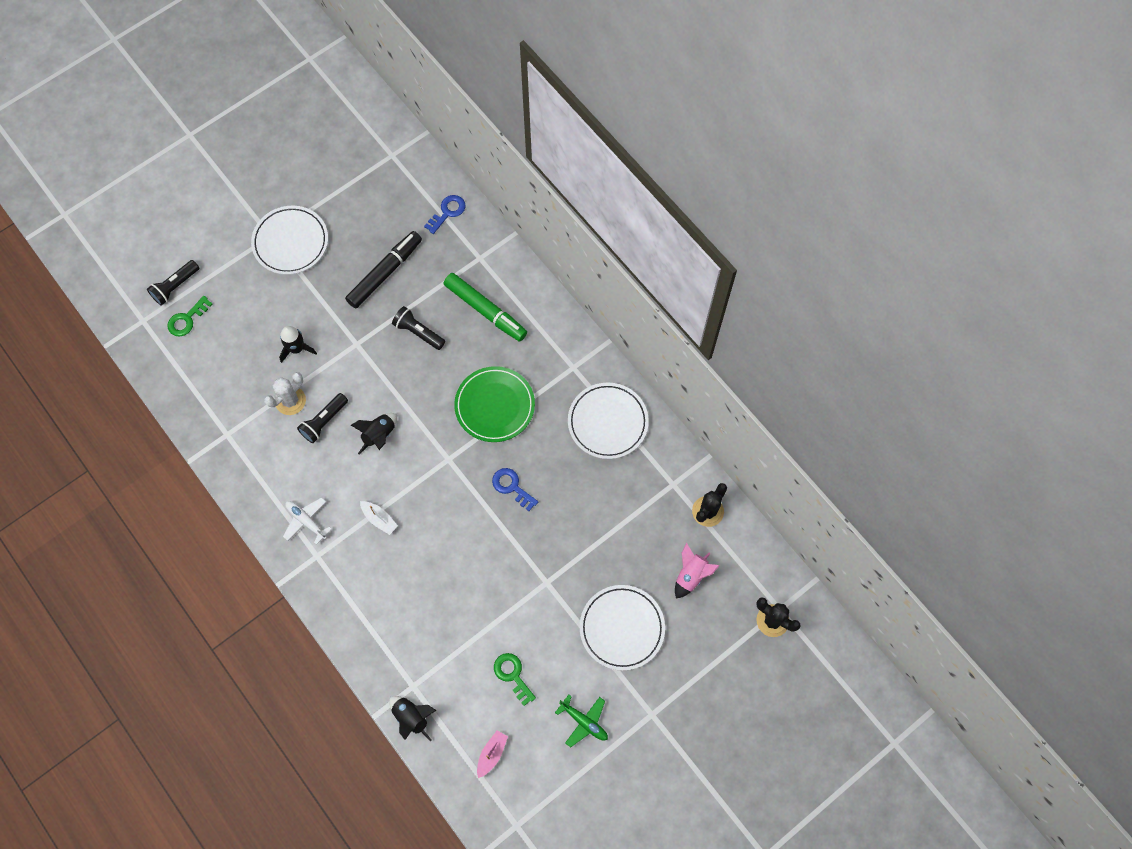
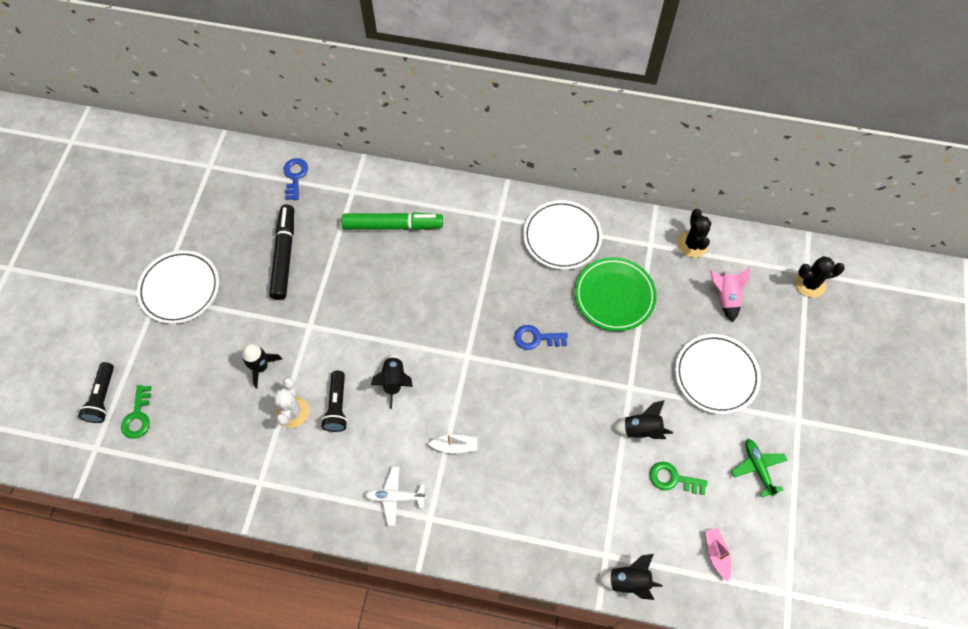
camera: 40 degrees left, 5 degrees down
(418, 332) = (353, 280): black flashlight -> none
(494, 406) = (466, 289): green plate -> green plate (614, 296)
(524, 620) = (641, 429): none -> black rocket
(584, 722) = (758, 468): green plane -> green plane turned 105 degrees counterclockwise

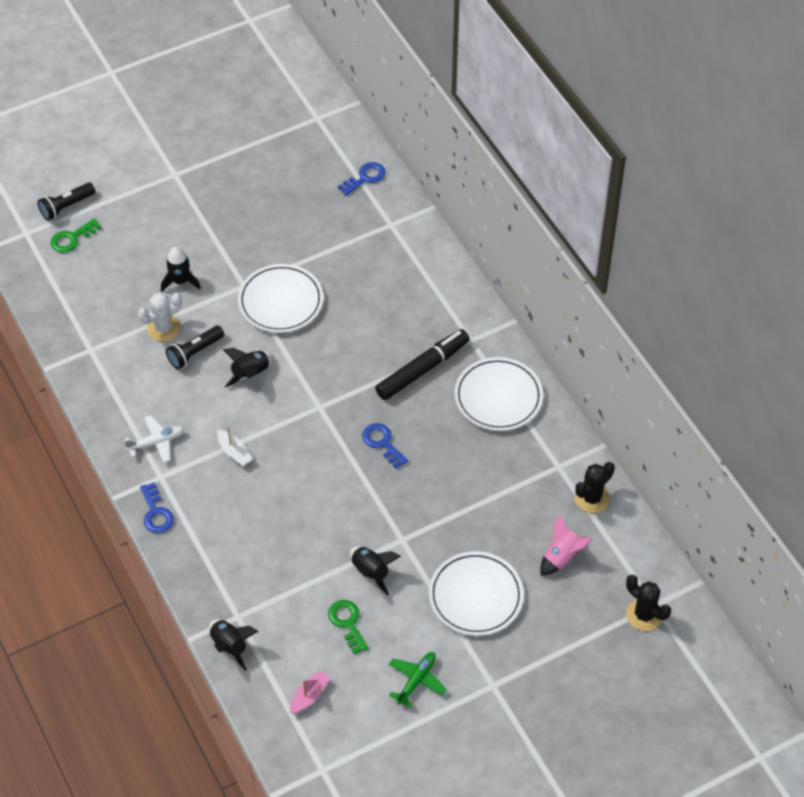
camera: 50 degrees right, 10 degrees down
(180, 289) = (195, 183): white plate -> white plate (280, 301)
(284, 255) = (287, 224): black marker -> black marker (422, 369)
(393, 225) = (387, 274): green marker -> none
(395, 497) = (156, 442): white plane -> white plane turned 105 degrees clockwise
(460, 547) = (156, 513): none -> blue key
(614, 296) = (479, 472): green plate -> none

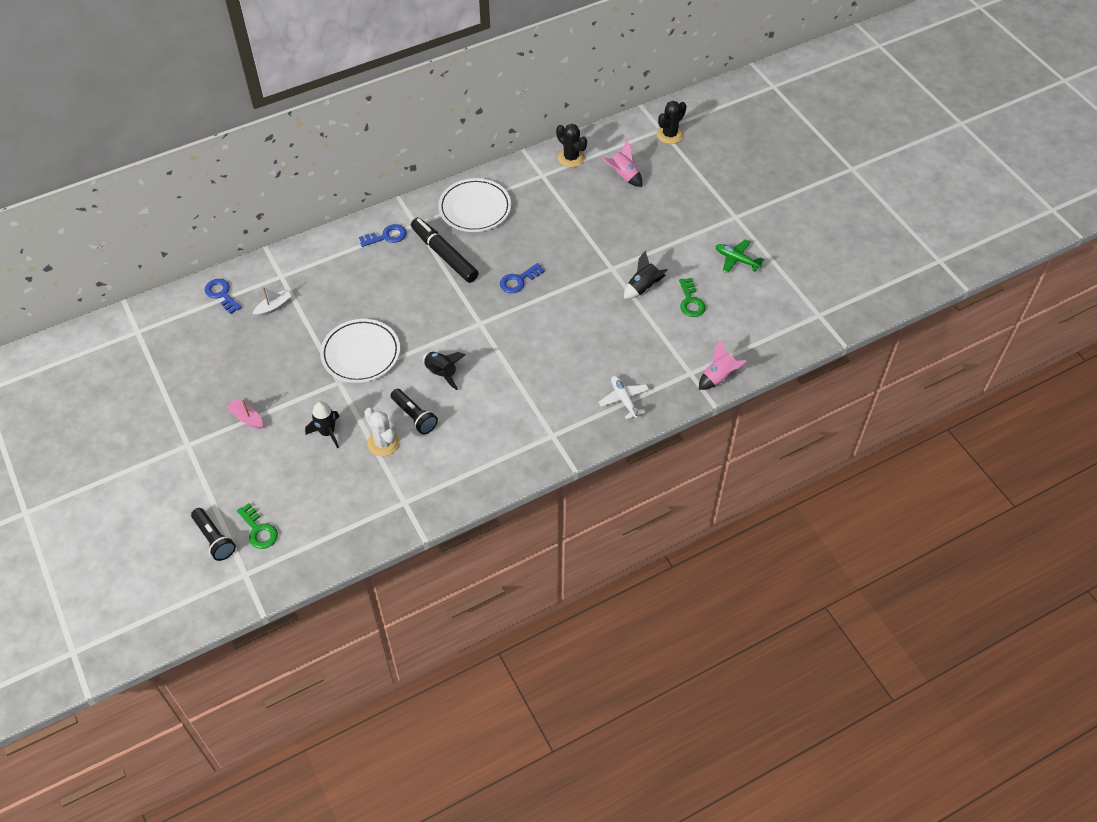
camera: 90 degrees left, 0 degrees up
(156, 442) = (515, 440): white plane -> white plane (624, 399)
(156, 513) = (591, 436): blue key -> blue key (386, 236)
(230, 646) = (718, 377): black rocket -> pink rocket
(234, 452) = (526, 382): white boat -> white boat (273, 307)
(309, 695) = (757, 324): pink boat -> pink boat (246, 418)
(347, 623) = (690, 301): green key -> green key turned 75 degrees counterclockwise
(475, 596) = (661, 225): white plate -> none

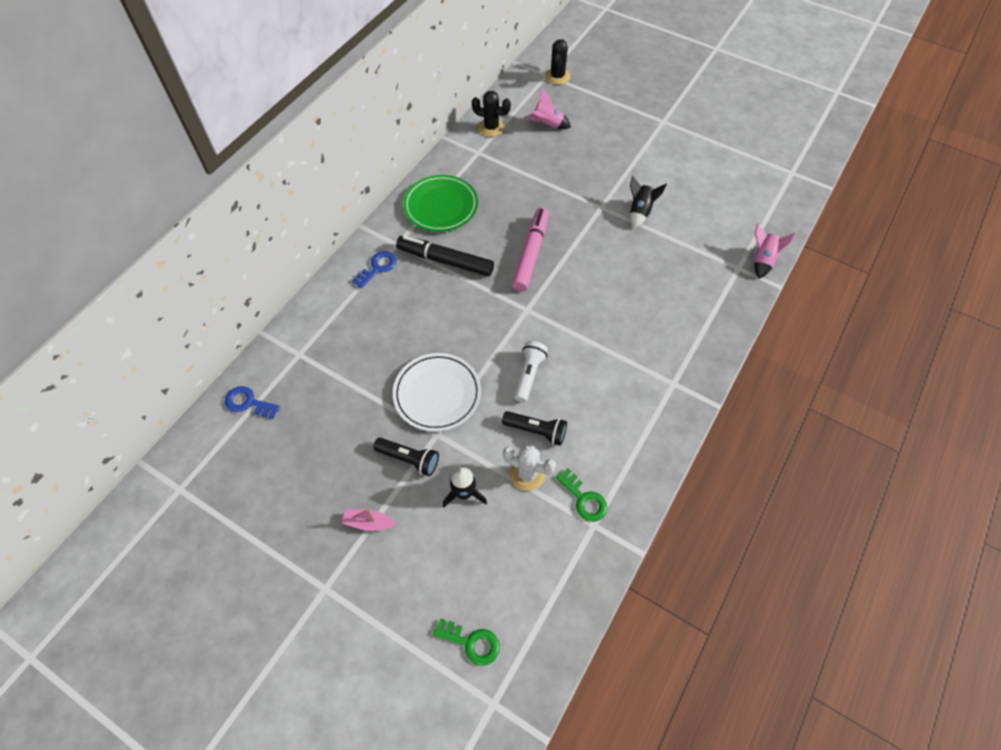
camera: 30 degrees left, 5 degrees up
(214, 539) = (431, 682): black flashlight -> black flashlight (409, 459)
(273, 307) = (314, 389): white boat -> none
(441, 373) = (529, 374): black rocket -> white flashlight
(475, 208) = (441, 206): white plate -> green plate
(518, 280) = (531, 254): blue key -> pink marker
(624, 399) = (705, 318): white plane -> none
(690, 301) = (687, 206): green key -> green key (584, 499)
(736, 260) = (693, 155): green plane -> none

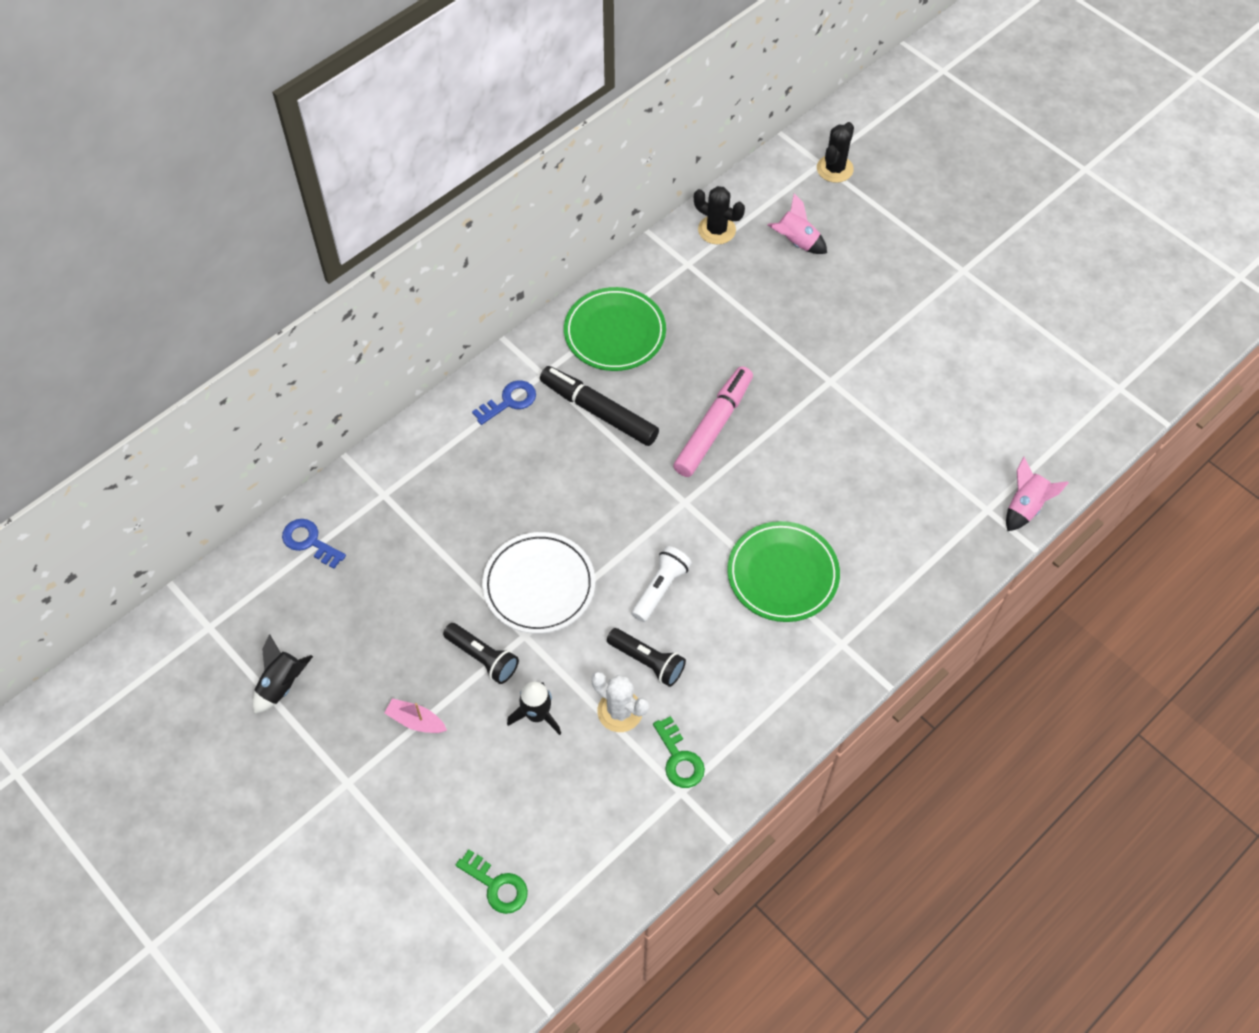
camera: 15 degrees right, 0 degrees up
(614, 344) = (782, 574): none -> green plate
(640, 212) = (881, 399): black rocket -> black rocket (282, 685)

